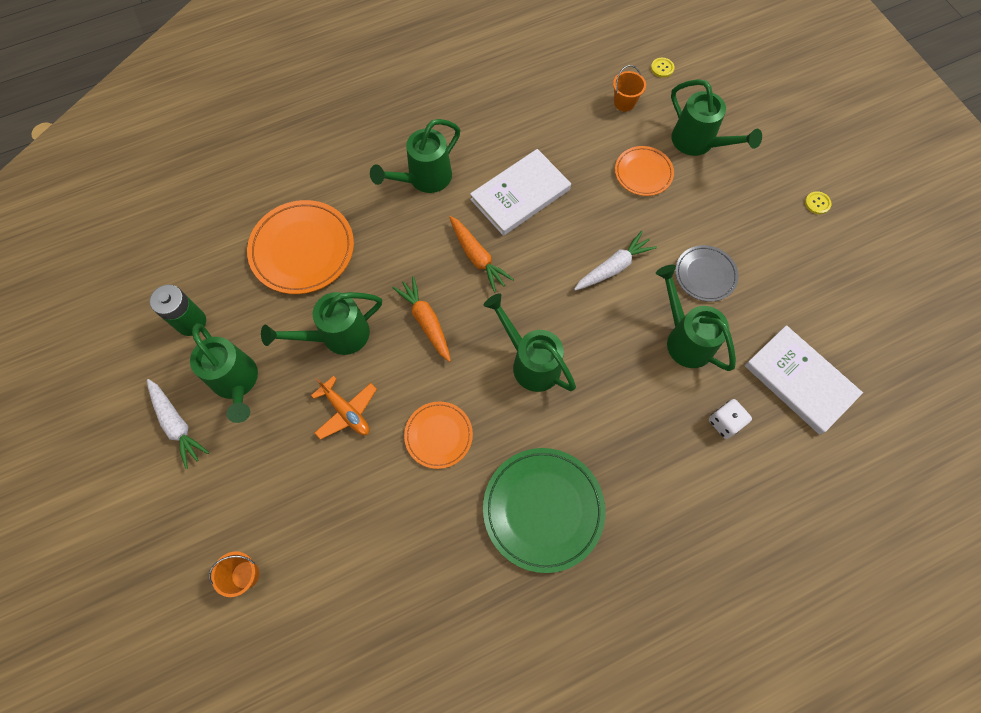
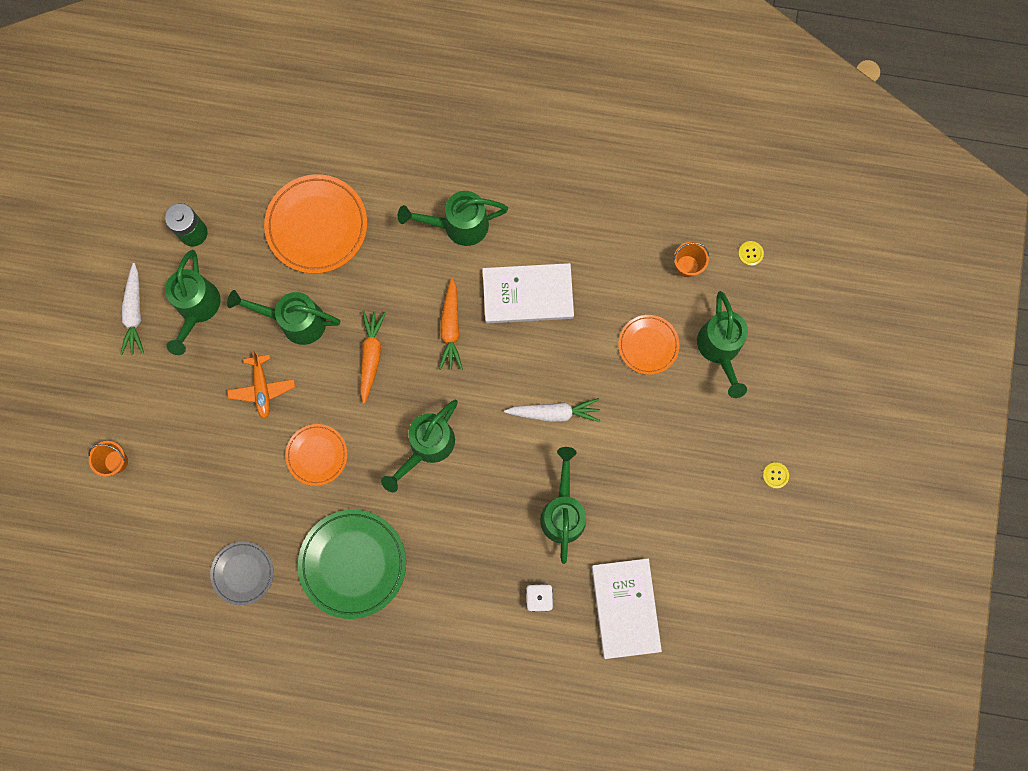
camera: 35 degrees right, 10 degrees up
(531, 362) = (427, 446): green watering can -> green watering can turned 135 degrees counterclockwise
(705, 275) = (624, 471): grey plate -> grey plate (243, 573)

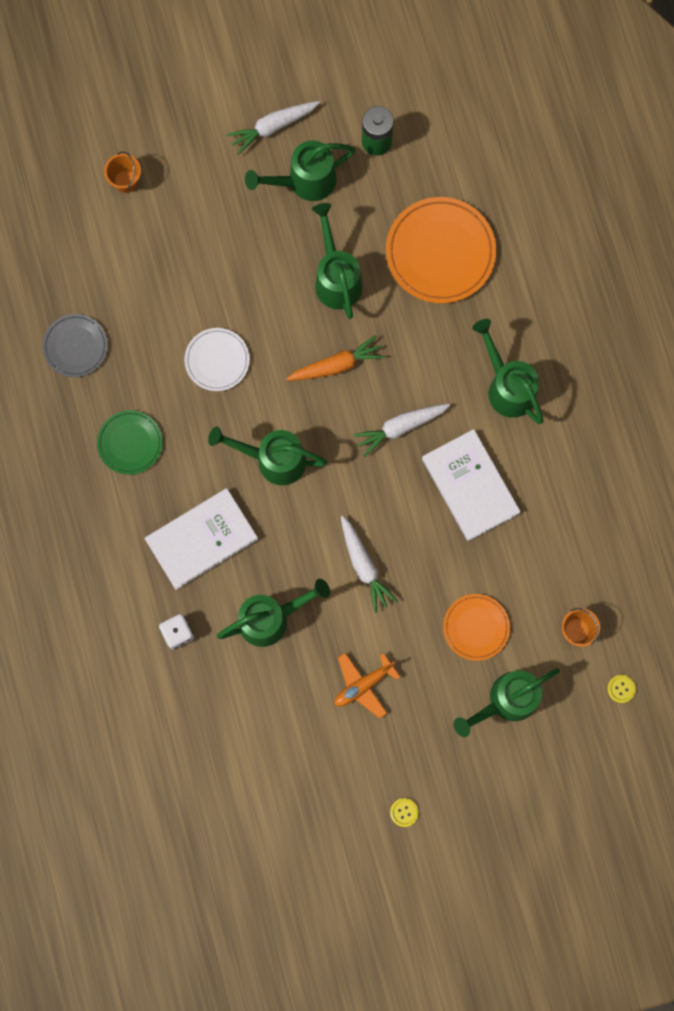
camera: 65 degrees right, 0 degrees up
(262, 388) = (256, 279): orange plane -> orange plane (363, 685)
(317, 455) = (217, 360): orange plate -> white plate
(353, 564) = (130, 443): green plate -> green plate, size x0.58
(451, 328) = (400, 427): orange carrot -> white carrot
(625, 608) = (205, 721): white book -> white book (201, 539)

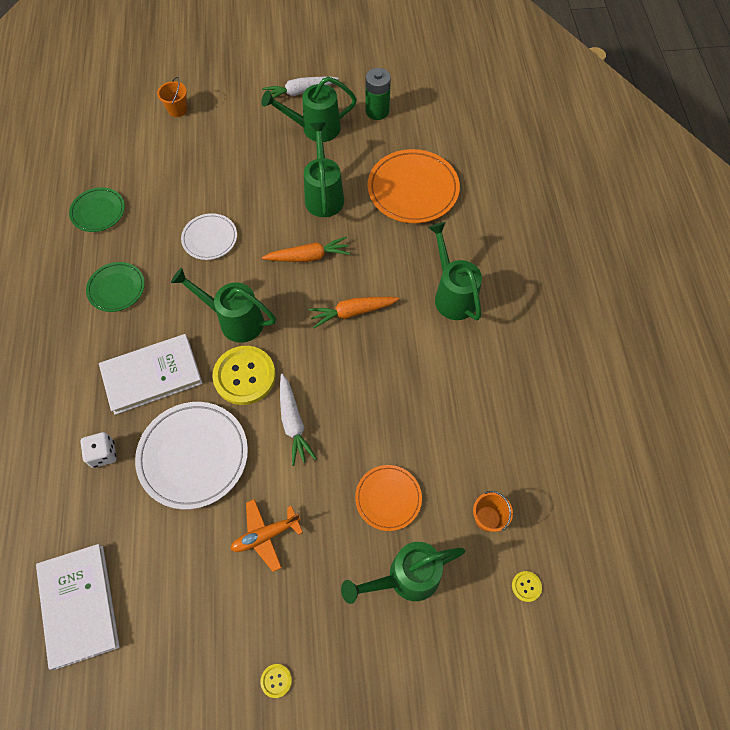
camera: 10 degrees right, 15 degrees down
(75, 346) = (98, 211): grey plate -> green plate
(270, 619) = (193, 456): green watering can -> white plate
(300, 523) = (244, 376): none -> yellow button
(400, 427) = (352, 312): white carrot -> orange carrot
(470, 486) = (405, 370): white book -> white book (79, 605)

